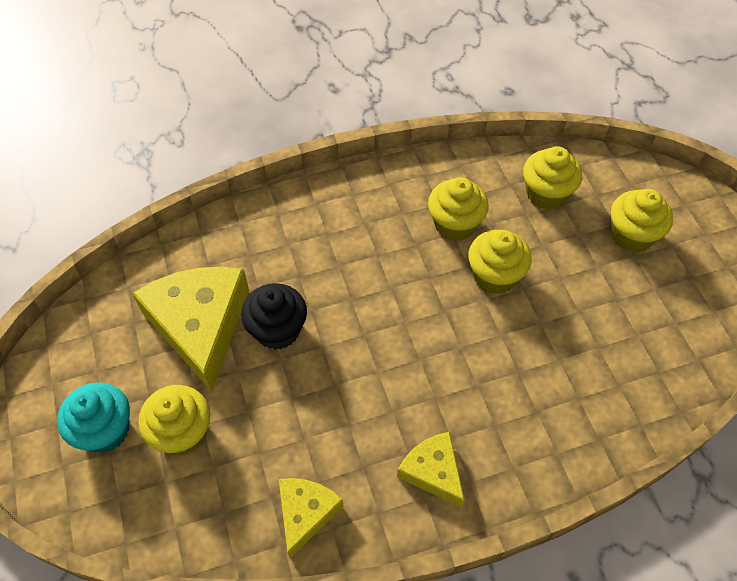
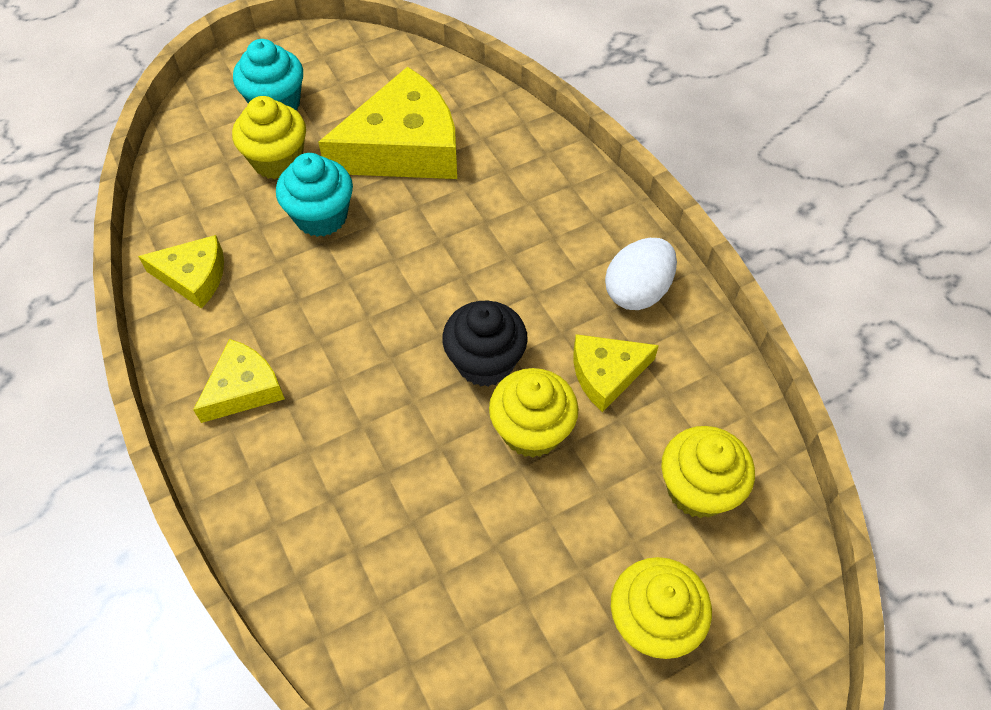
camera: 80 degrees right, 0 degrees up
(262, 399) = (321, 216): none -> turquoise cupcake
(277, 330) = (408, 214): black cupcake -> black cupcake (485, 362)
(388, 193) = (637, 291): none -> white egg
(455, 224) = (606, 374): yellow cupcake -> yellow cheese

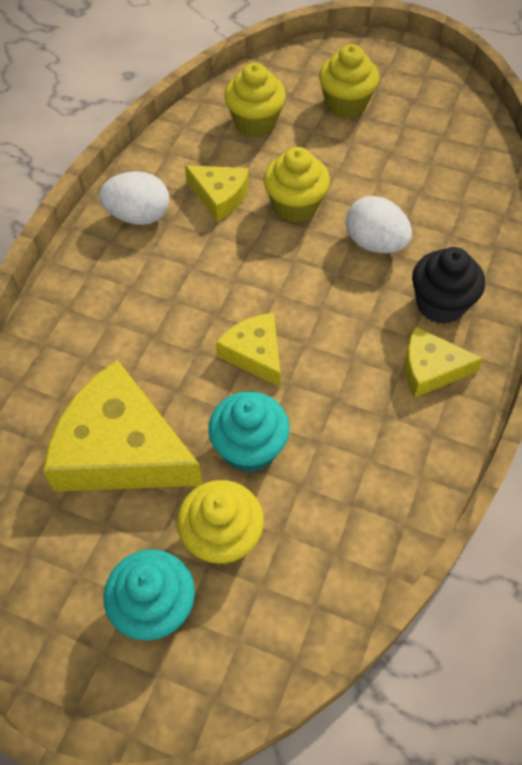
camera: 130 degrees left, 0 degrees up
(193, 277) = (390, 487): yellow cheese -> yellow cheese (254, 354)
(415, 464) = (375, 243): none -> white egg
(485, 362) = (272, 257): black cupcake -> black cupcake (440, 304)

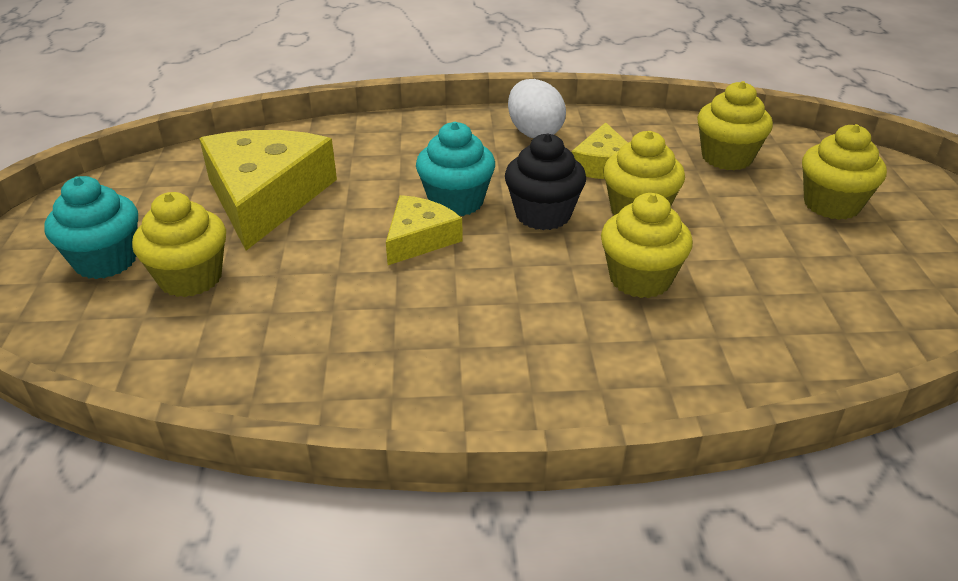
camera: 65 degrees right, 20 degrees down
(249, 448) = (301, 266): turquoise cupcake -> turquoise cupcake (456, 202)
(375, 243) = (640, 279): white egg -> yellow cupcake
(430, 369) = (485, 370): yellow cheese -> none
(440, 304) = (593, 354): black cupcake -> black cupcake (543, 214)

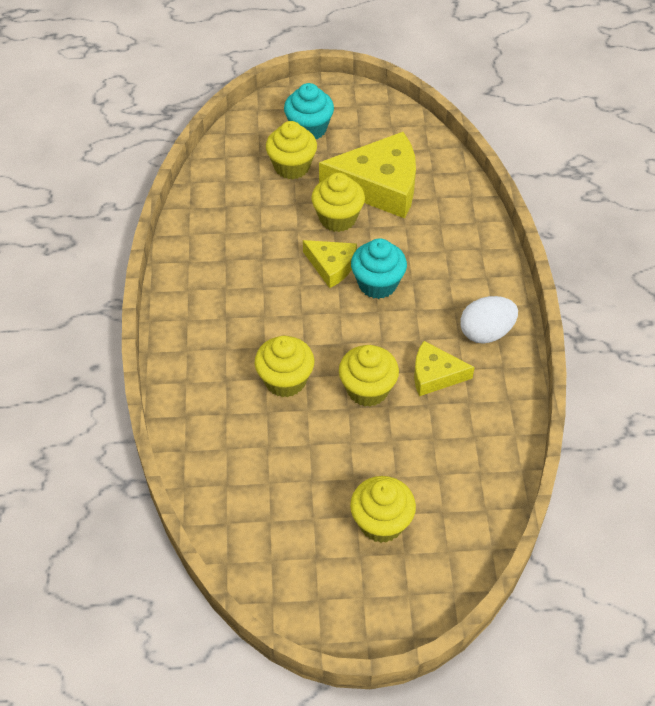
camera: 90 degrees right, 15 degrees up
(543, 214) = (362, 332): black cupcake -> none
(727, 157) = (454, 463): yellow cupcake -> yellow cupcake (337, 218)

